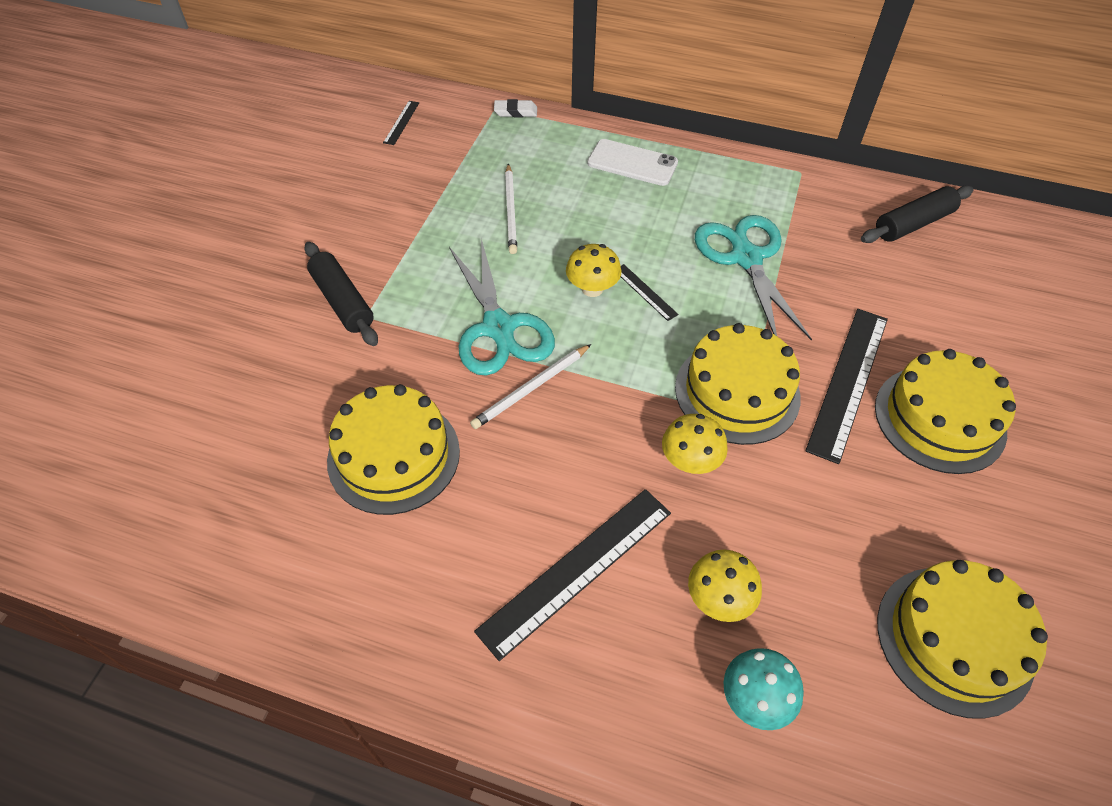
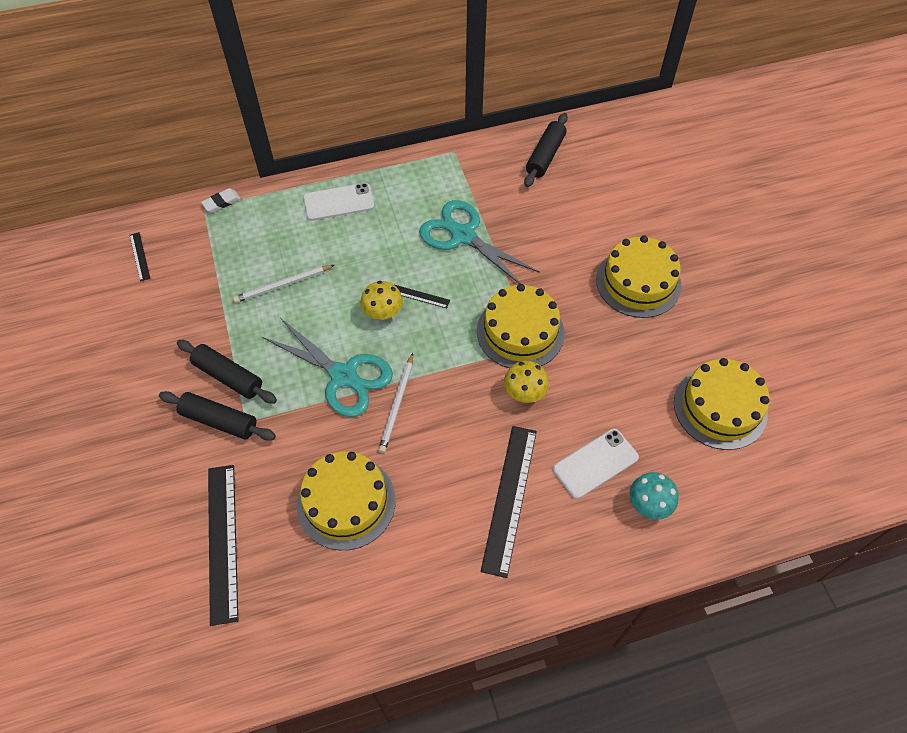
camera: 35 degrees left, 5 degrees up
(386, 266) = (228, 376): none -> black rolling pin
(511, 211) = (283, 285): white pencil -> white pencil turned 105 degrees clockwise
(719, 599) = (595, 463): yellow mushroom -> white phone
(848, 382) = (577, 288): black ruler -> black ruler (223, 541)

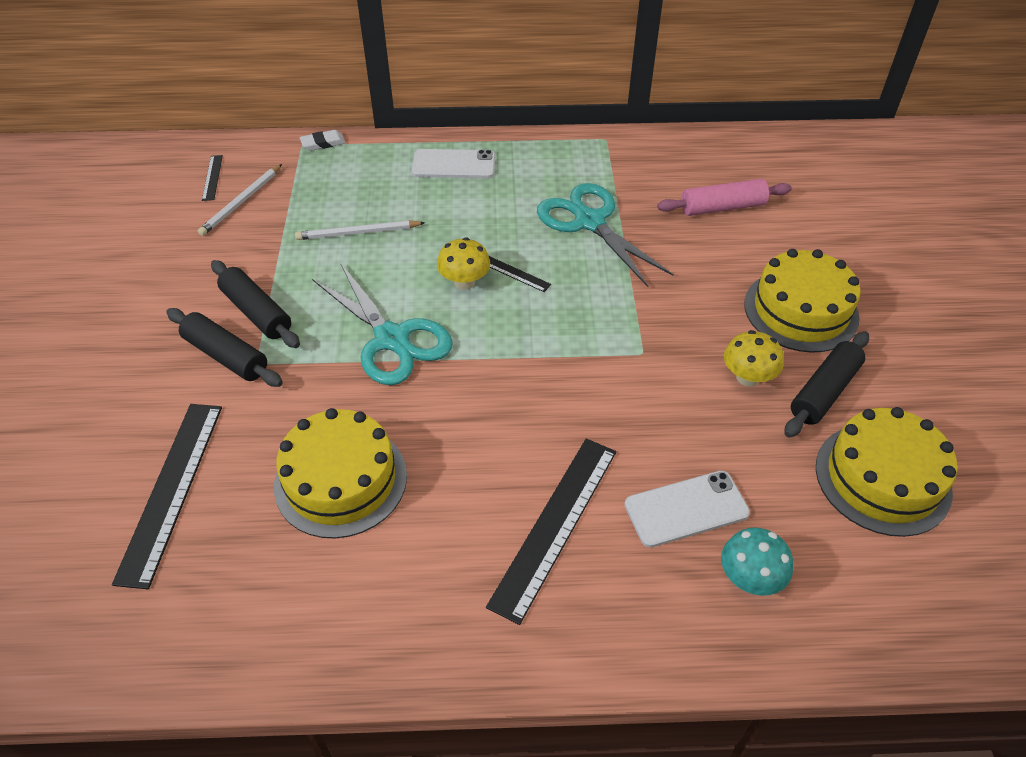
camera: 15 degrees right, 10 degrees down
(397, 404) = (446, 383): white pencil -> white pencil (241, 202)
(520, 332) = (629, 335): yellow cake -> none
(524, 392) = (614, 404): yellow mushroom -> yellow mushroom (747, 377)
(545, 156) = (716, 160): black rolling pin -> black rolling pin (824, 391)
(561, 201) = (722, 207): none -> pink rolling pin

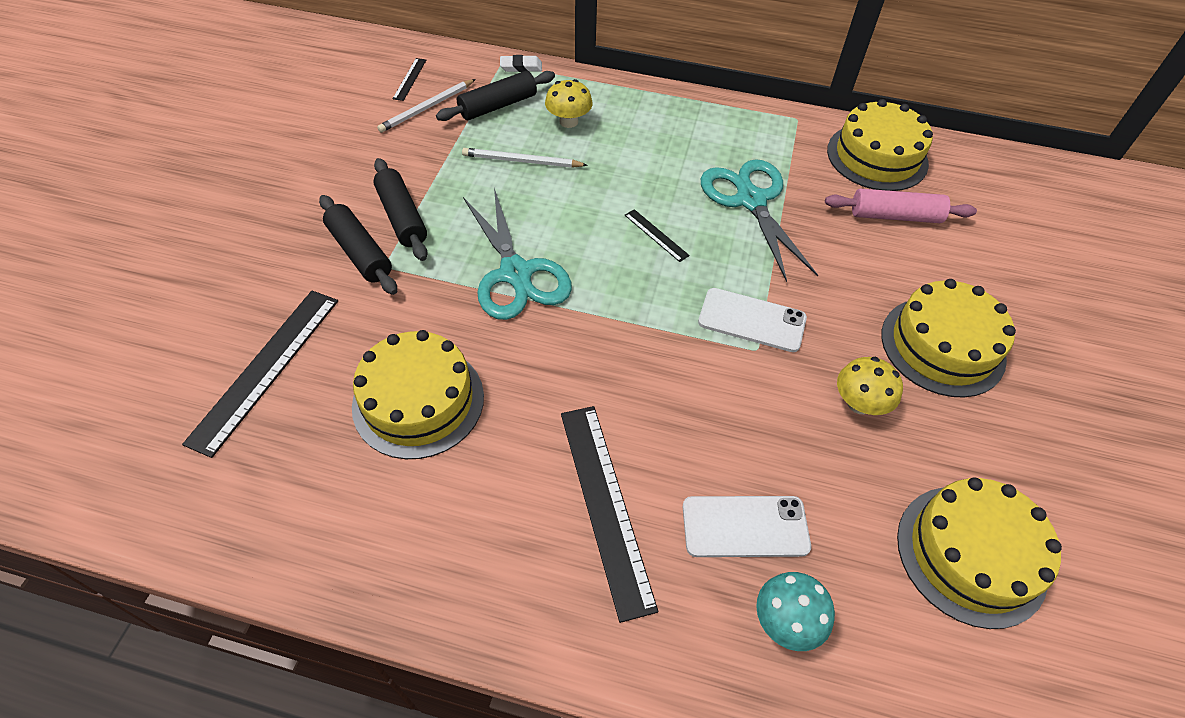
camera: 15 degrees right, 5 degrees up
(454, 164) = (636, 113): white phone -> white phone (752, 320)
(464, 282) = (605, 233): yellow mushroom -> yellow mushroom (568, 121)
(555, 525) = (606, 505): black ruler -> black ruler turned 60 degrees counterclockwise
(688, 158) = (877, 156): none -> yellow cake
(824, 391) = (938, 441): black rolling pin -> black rolling pin (498, 106)

